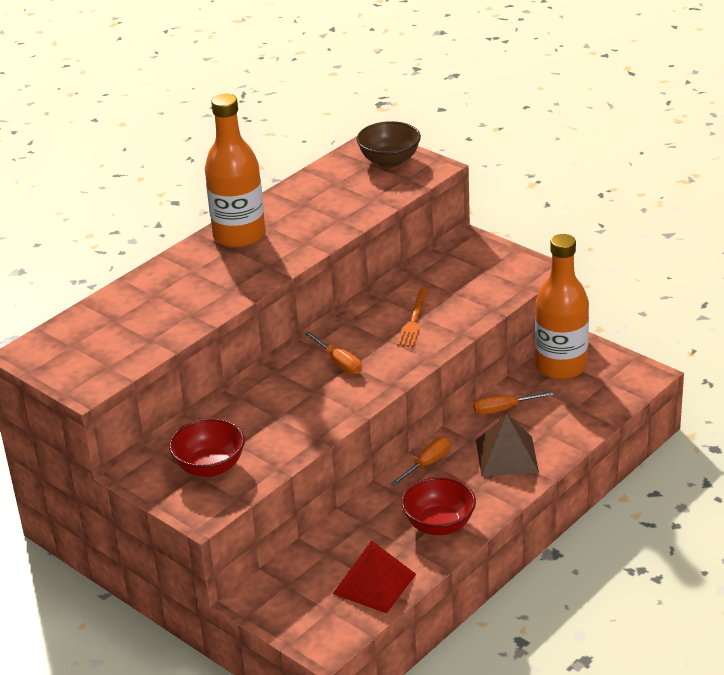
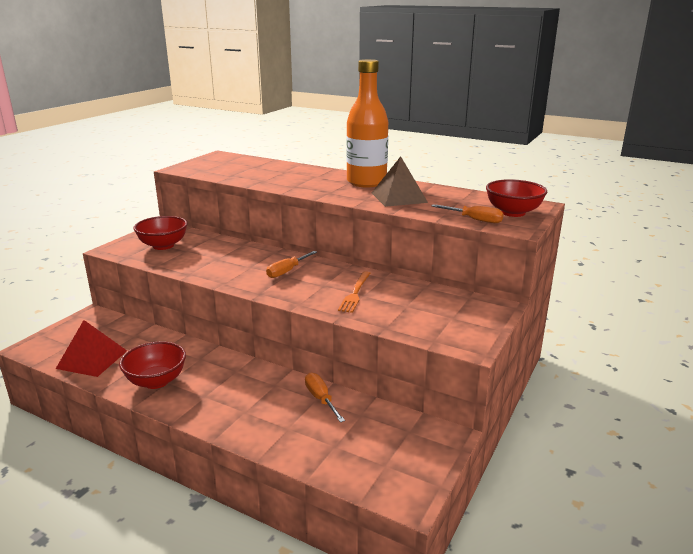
camera: 75 degrees right, 10 degrees down
(389, 161) = (513, 212): brown bowl -> red bowl
(414, 320) = (355, 293): orange fork -> orange fork turned 75 degrees counterclockwise
(428, 463) = (238, 367): orange screwdriver -> orange screwdriver (475, 220)
(507, 456) = (250, 408): brown pyramid -> brown pyramid (399, 197)
(561, 366) = (401, 429): orange bottle -> none

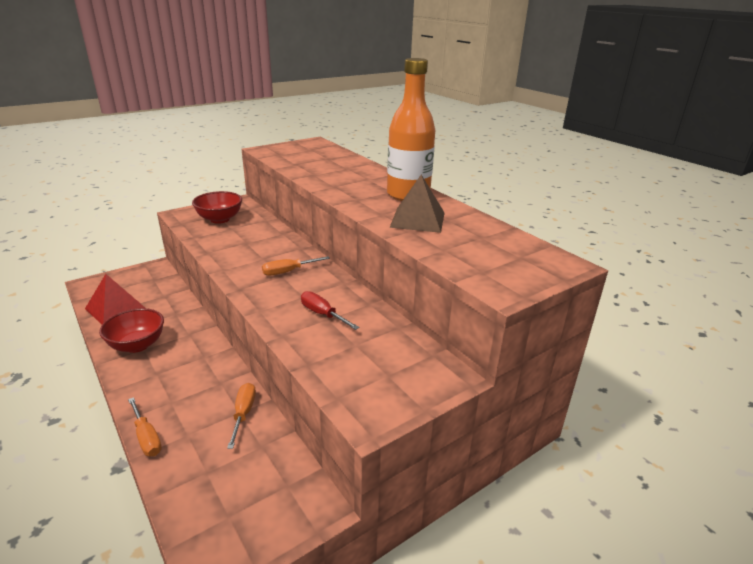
camera: 25 degrees right, 5 degrees up
(355, 293) = (322, 314): orange fork -> red screwdriver
(475, 220) = (465, 267): orange screwdriver -> orange screwdriver (147, 438)
(513, 212) = (523, 268): red bowl -> none

